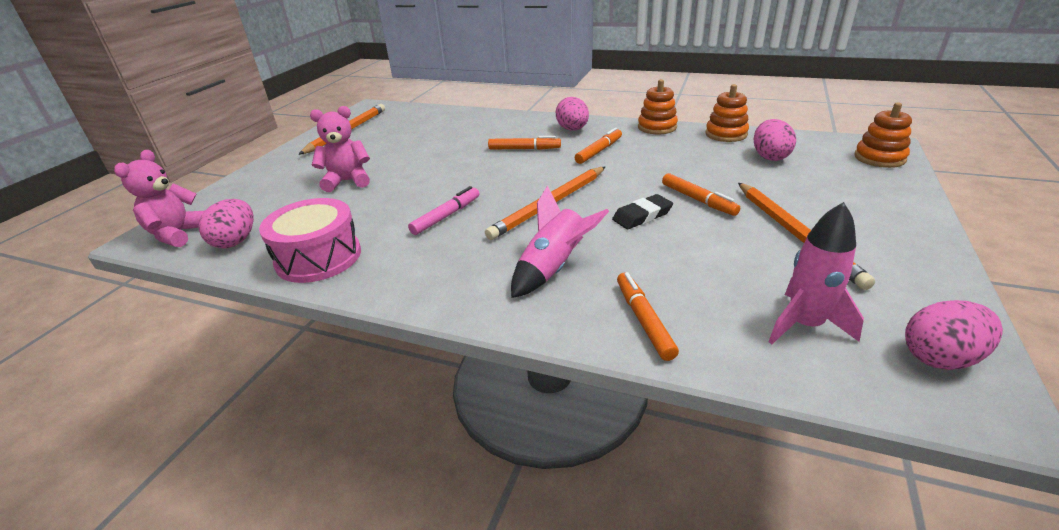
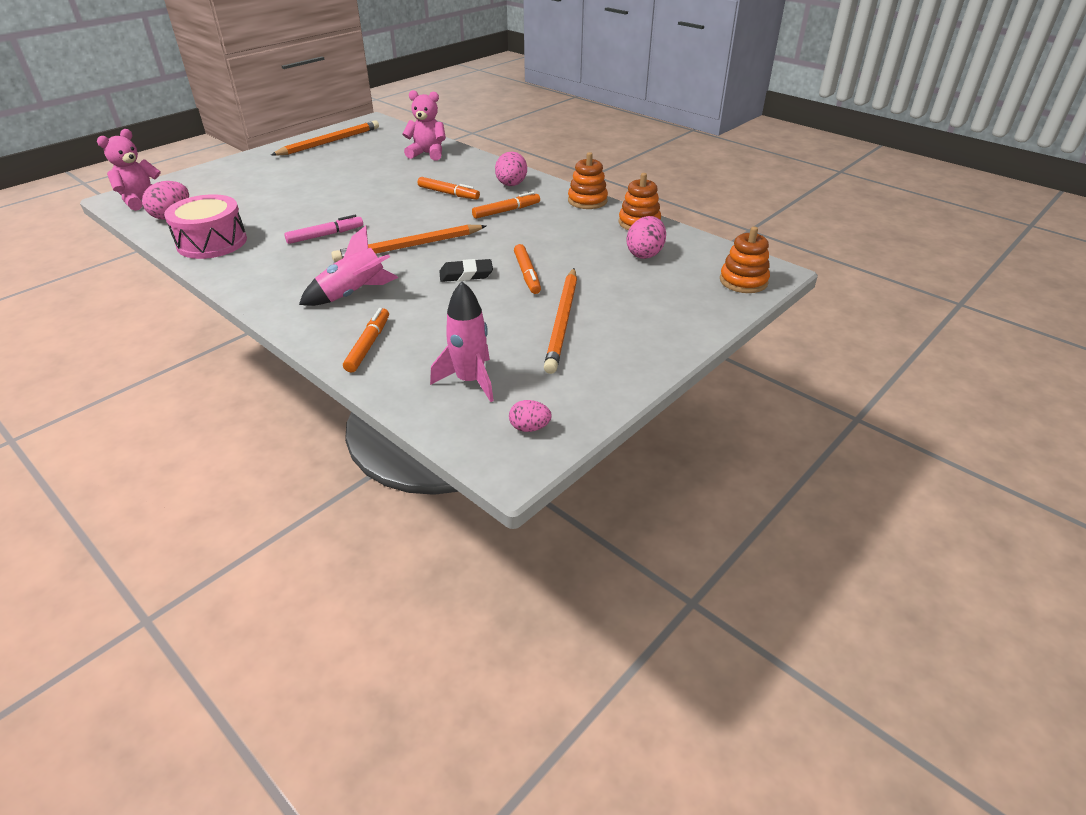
camera: 20 degrees right, 5 degrees up
(348, 181) = (286, 188): pink teddy bear -> pink teddy bear (427, 154)
(940, 357) = (529, 428): pink egg -> pink egg, size x0.61

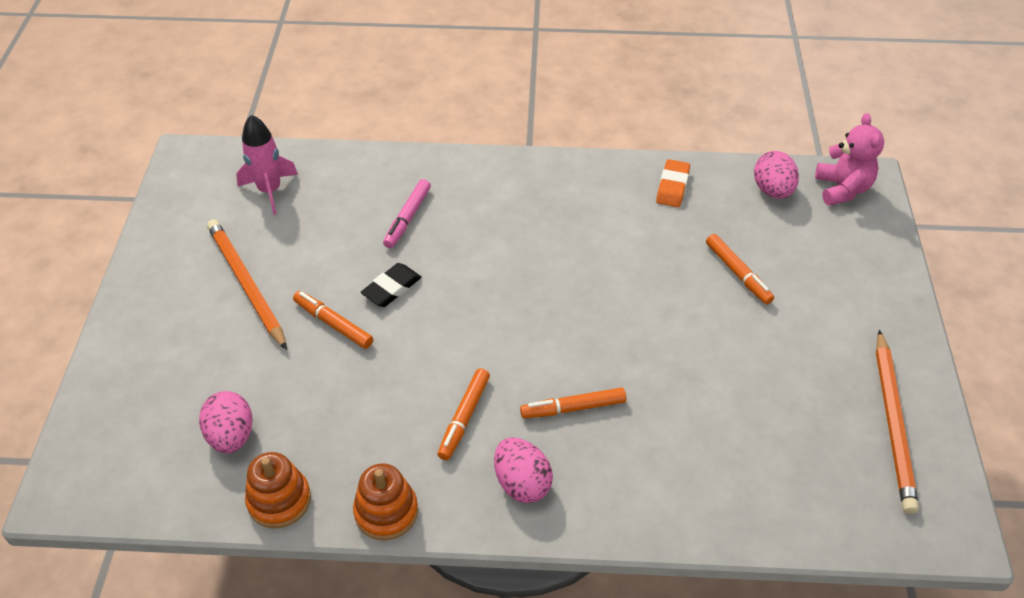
camera: 140 degrees right, 10 degrees up
(212, 242) = (672, 186): pink drum -> orange eraser
(325, 235) = (593, 256): pink marker -> pink marker (408, 218)
(353, 294) = (460, 209): pink rocket -> none
(368, 345) = (381, 175): orange marker -> orange marker (738, 273)
(409, 247) = (492, 290): orange pencil -> none
(427, 154) = (728, 488): pink teddy bear -> none
(529, 428) = (193, 182): pink egg -> none
(743, 281) = (90, 453): orange stacking toy -> none

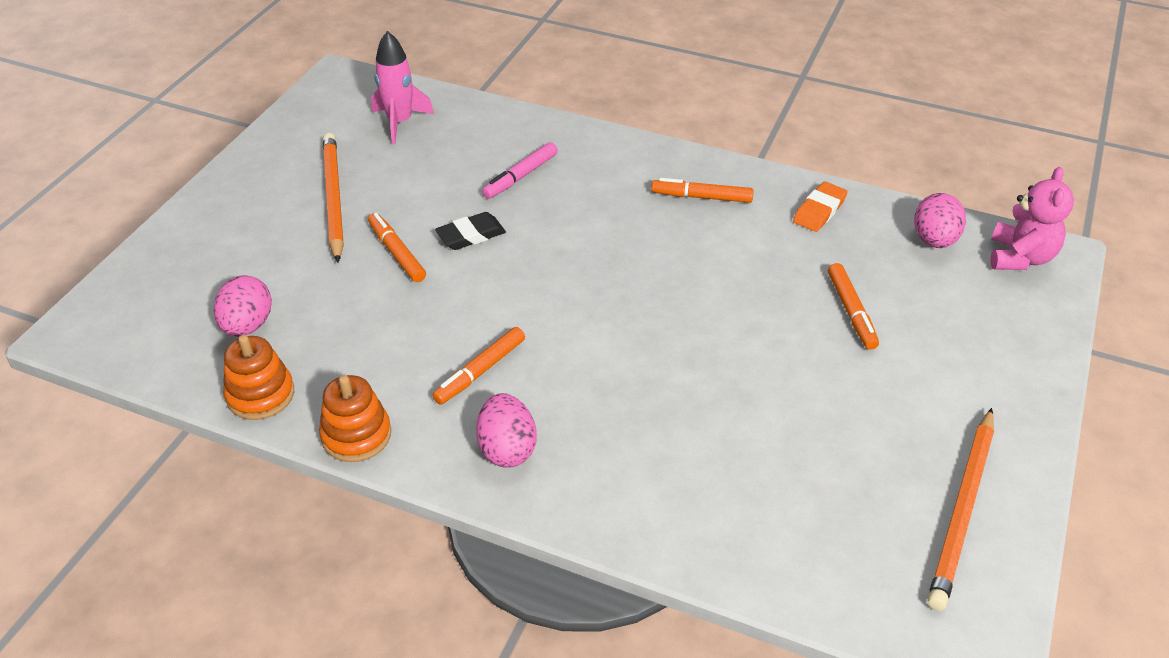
camera: 20 degrees right, 5 degrees down
(573, 408) = (599, 393): orange marker -> orange marker (702, 197)

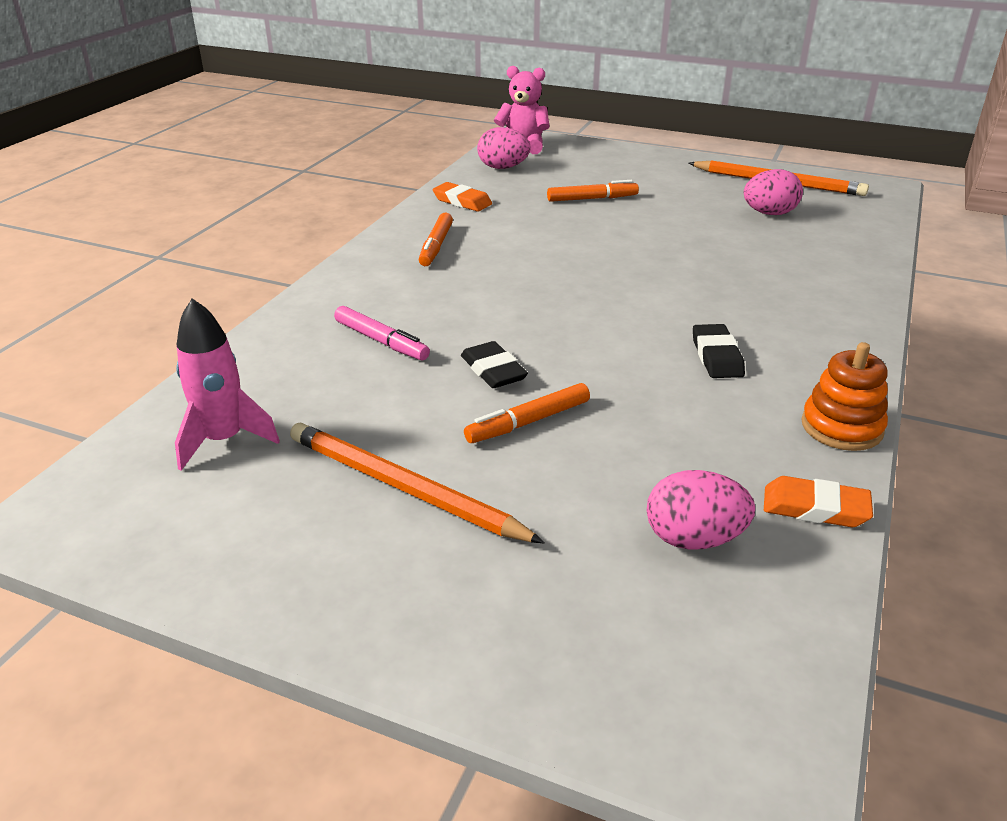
camera: 90 degrees left, 10 degrees down
(260, 395) = (815, 508): orange stacking toy -> orange eraser
(333, 198) = (404, 488): orange pencil -> orange pencil turned 45 degrees clockwise
(480, 371) = (717, 356): orange marker -> black eraser
(507, 449) = (813, 339): pink egg -> pink egg (769, 213)

